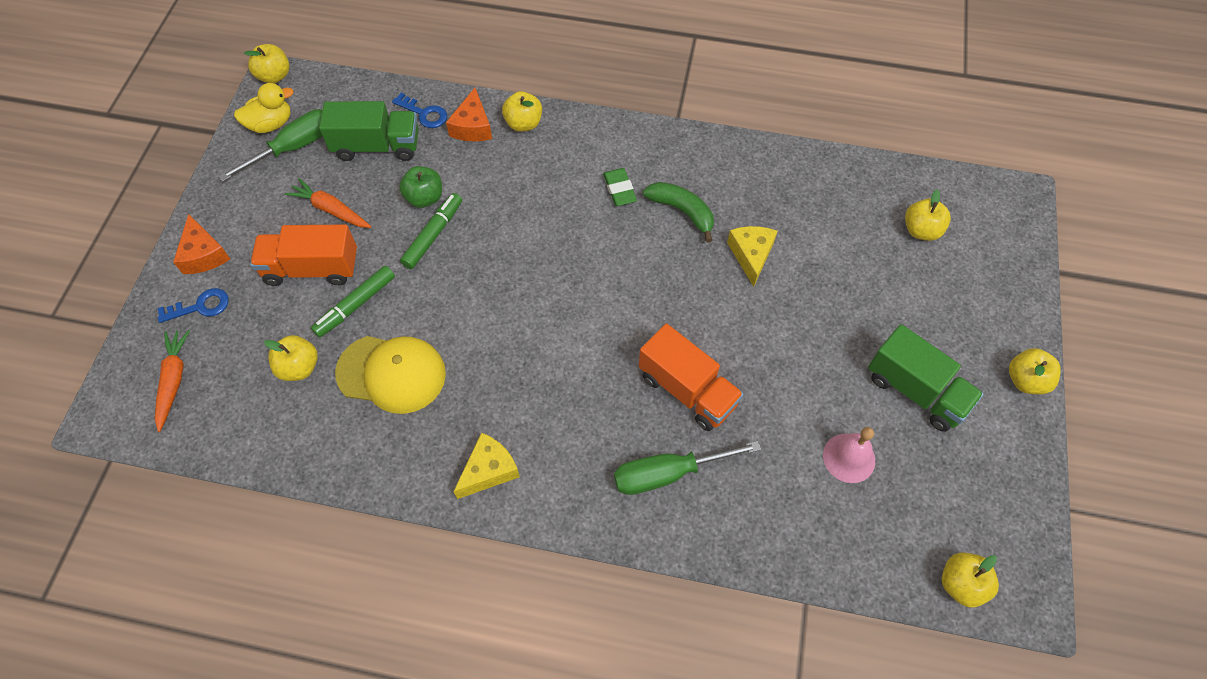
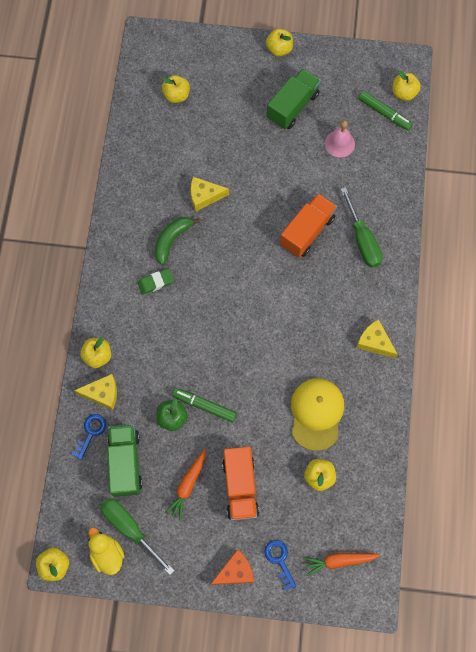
camera: 95 degrees left, 10 degrees up
(355, 305) = (267, 449): green marker -> green marker (384, 113)
(472, 126) = (102, 393): orange cheese -> yellow cheese

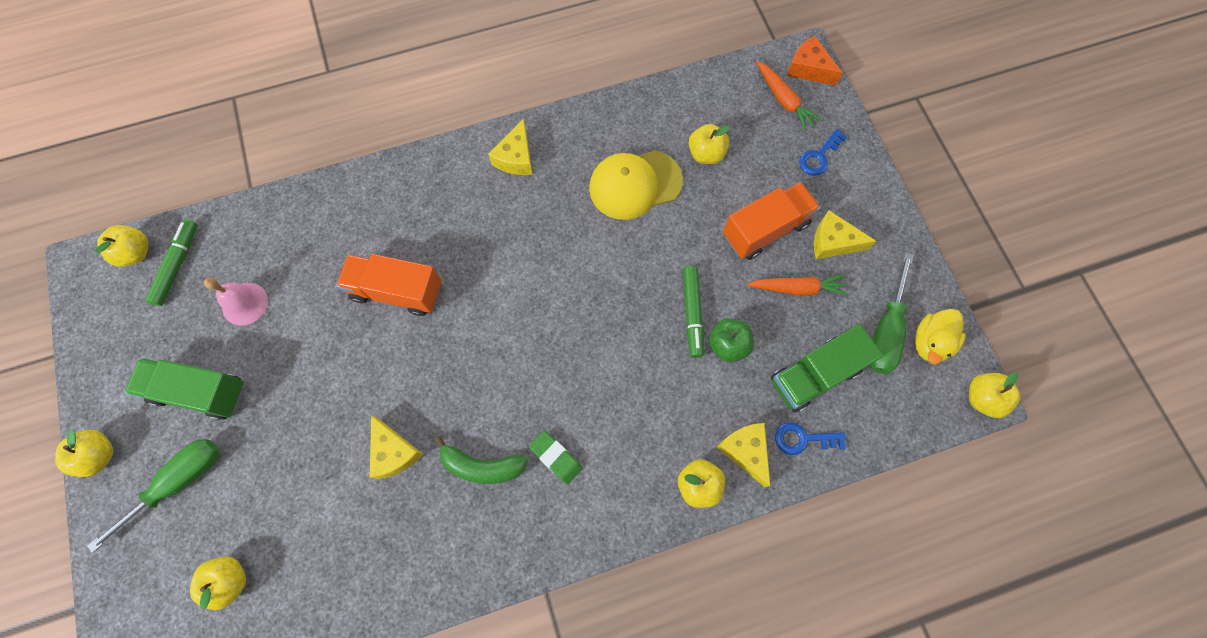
camera: 115 degrees left, 0 degrees up
(208, 530) = (833, 242): none -> yellow cheese
(235, 571) = (859, 195): orange cheese -> orange cheese (808, 69)
(362, 239) = (383, 221): green screwdriver -> green screwdriver (178, 483)

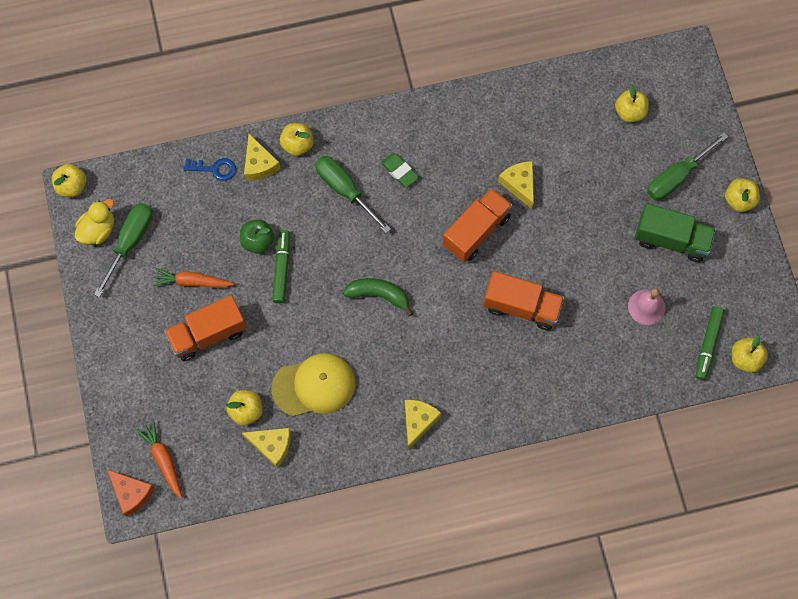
camera: 175 degrees left, 0 degrees up
(452, 382) = (476, 231): none -> orange truck
(482, 466) = (454, 170): green banana -> green banana (378, 295)
(626, 423) = (345, 190): none -> green screwdriver
(815, 375) = (195, 213): green truck -> none
(819, 156) = (145, 399): blue key -> none
(833, 242) = (153, 318): yellow cheese -> yellow cheese (272, 445)

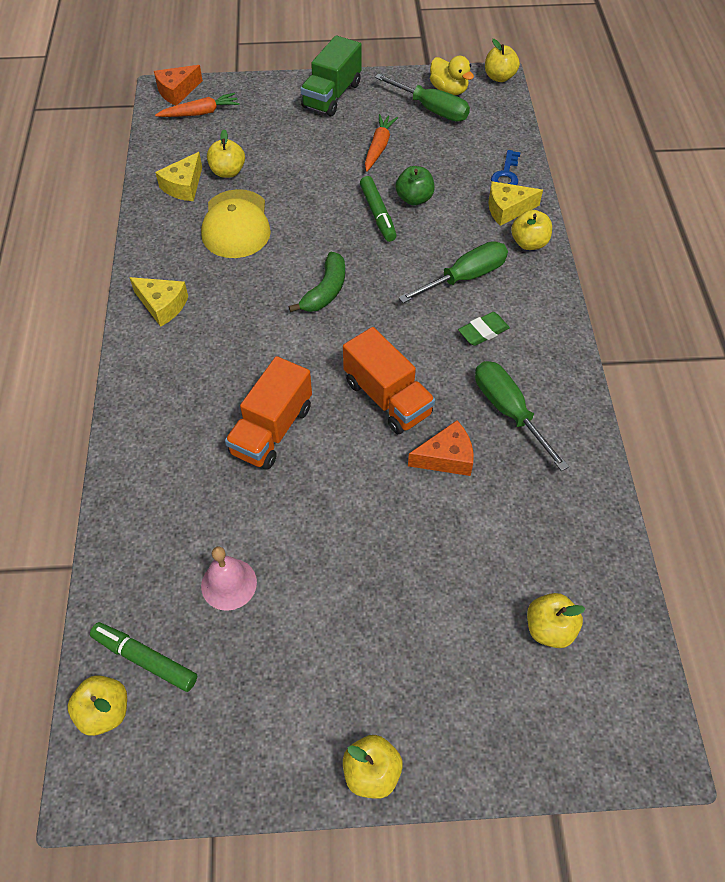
camera: 100 degrees right, 15 degrees down
(208, 334) = (318, 153): orange truck -> none
(282, 268) = (378, 214): green marker -> green marker turned 60 degrees clockwise
(519, 184) = (446, 457): yellow cheese -> orange cheese
(671, 240) = (324, 643): green truck -> green truck (332, 95)
(677, 176) = (429, 677): green screwdriver -> green screwdriver (509, 411)

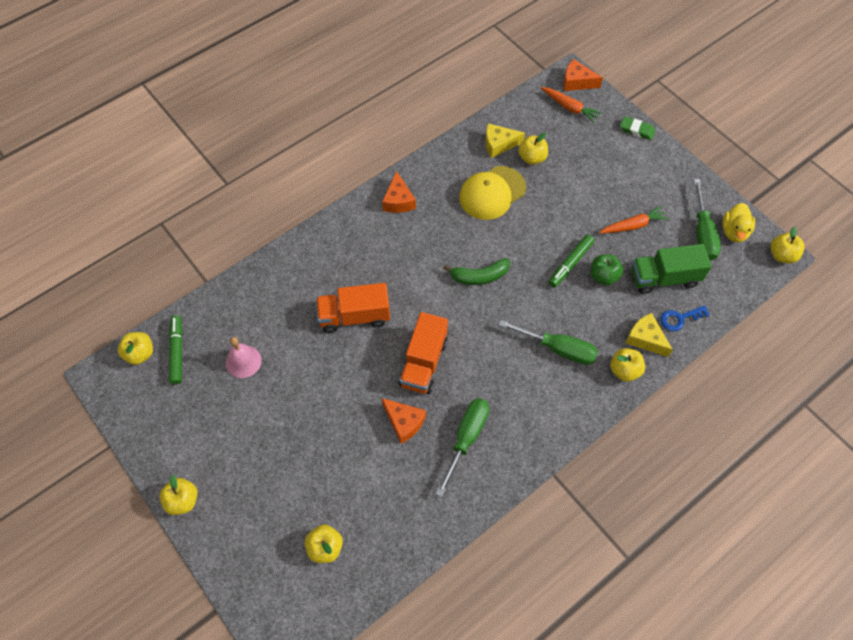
camera: 55 degrees right, 5 degrees up
(162, 305) = (398, 200): yellow cheese -> orange cheese
(332, 95) = (657, 166): green truck -> green truck (664, 278)
(483, 331) = (520, 387): green eraser -> green eraser (637, 130)

